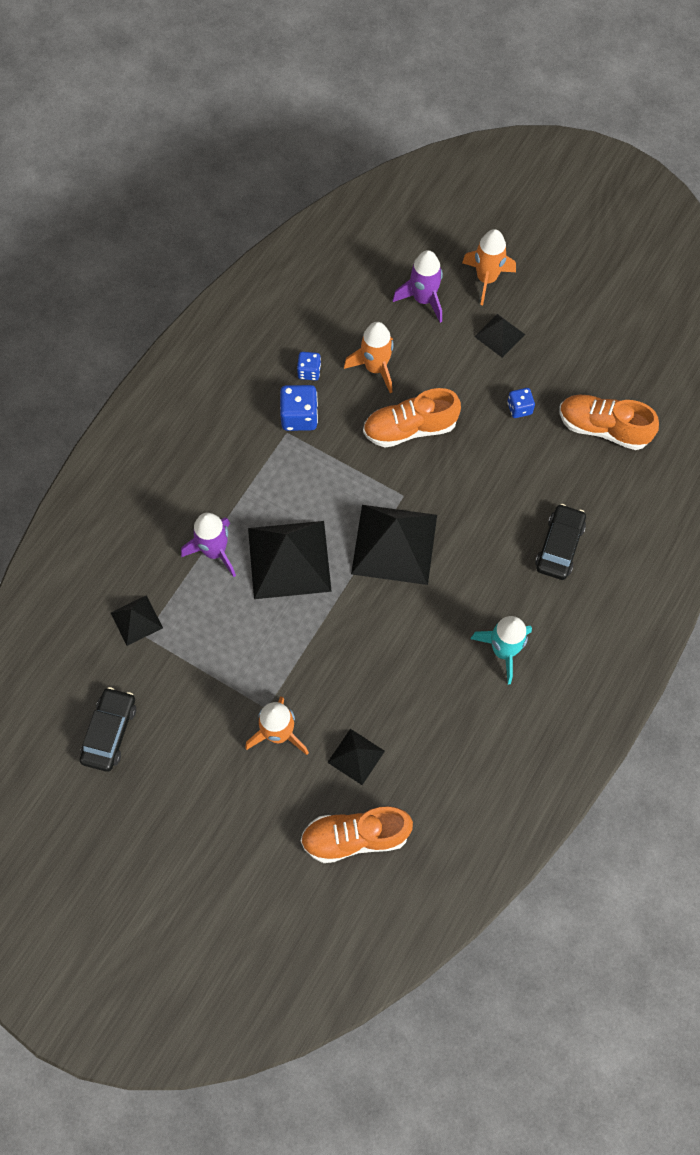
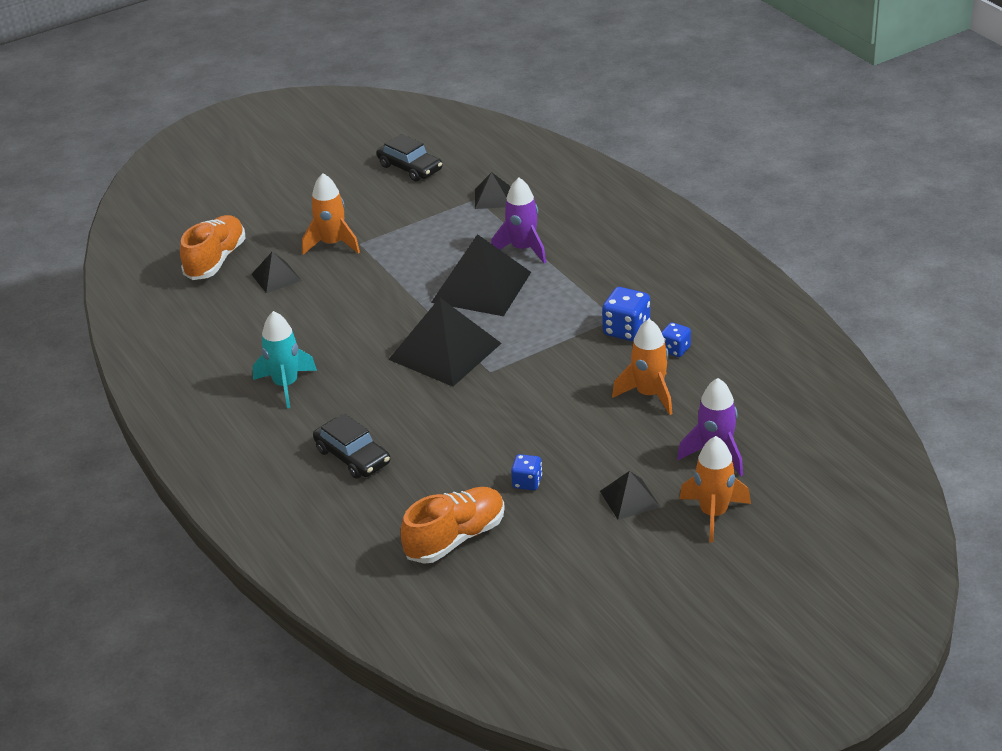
camera: 120 degrees right, 30 degrees down
(410, 428) = (560, 397): orange shoe -> none

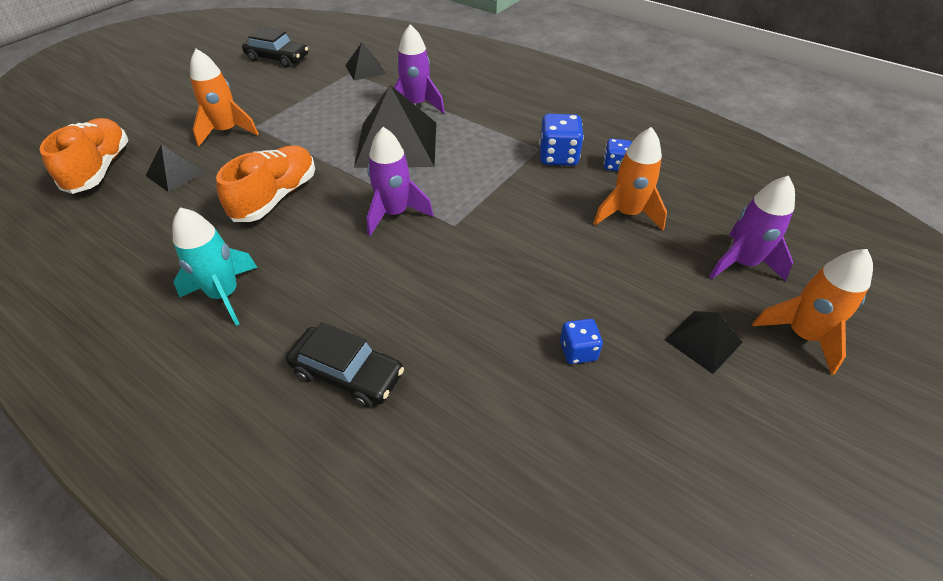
camera: 25 degrees left, 10 degrees up
(445, 351) = (394, 214): black pyramid -> purple rocket
(455, 538) = (544, 466): orange shoe -> orange shoe (276, 197)

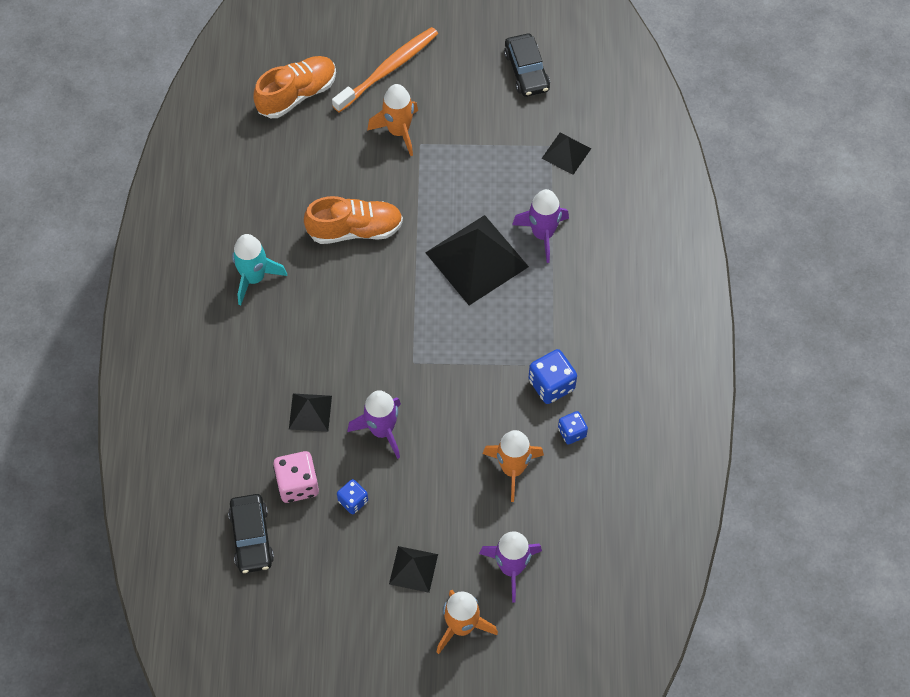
camera: 55 degrees right, 15 degrees up
(168, 112) = (388, 69): none -> orange toothbrush
(175, 173) = (329, 145): black pyramid -> black pyramid (310, 412)
(347, 373) = (249, 389): black car -> black car (251, 537)
(394, 214) = (395, 317): purple rocket -> purple rocket (381, 430)
(516, 394) = (297, 484): none -> pink dice

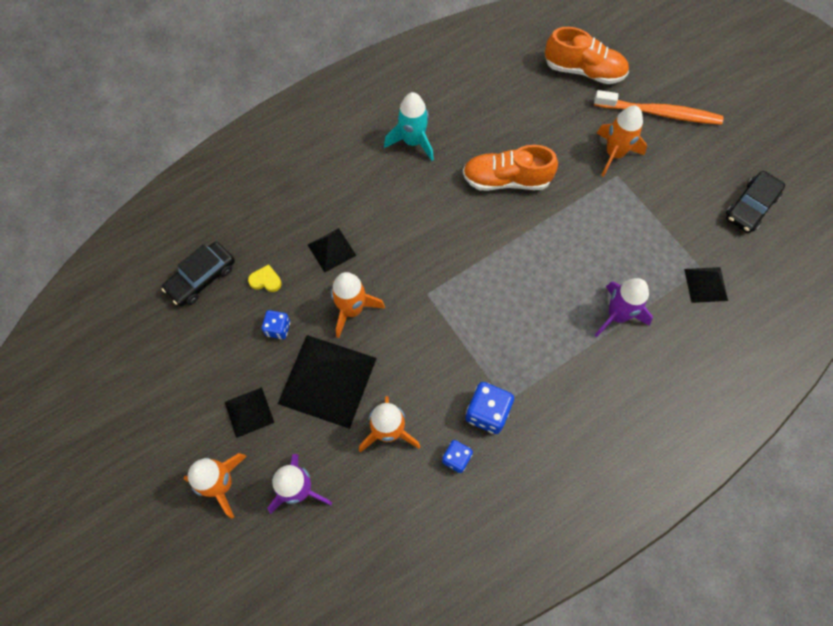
camera: 55 degrees right, 5 degrees up
(297, 484) = (266, 280): pink dice -> yellow heart
(355, 230) = (506, 180): orange shoe -> orange shoe turned 135 degrees clockwise
(381, 430) = (352, 309): purple rocket -> orange rocket
(477, 259) = (553, 281): black pyramid -> black pyramid (327, 380)

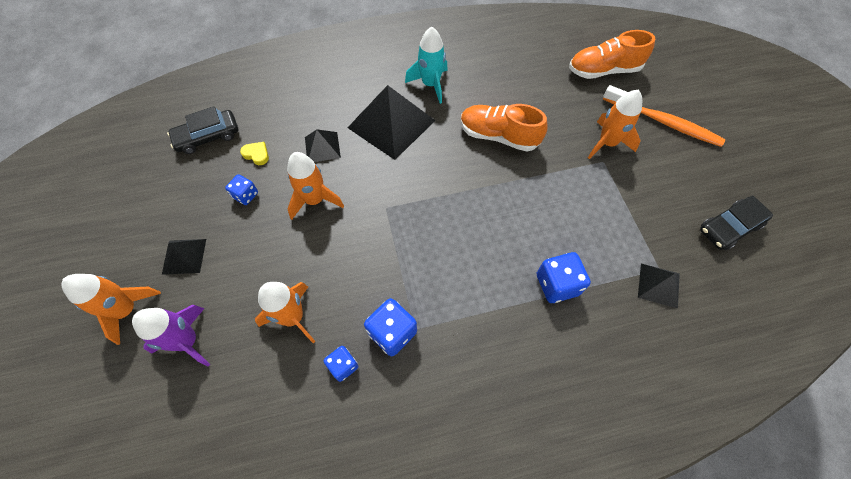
camera: 20 degrees right, 5 degrees down
(327, 380) = (263, 252): black pyramid -> black pyramid (391, 124)
(584, 70) = (603, 71): orange shoe -> orange shoe turned 135 degrees clockwise
(617, 315) = (557, 284): purple rocket -> blue dice

